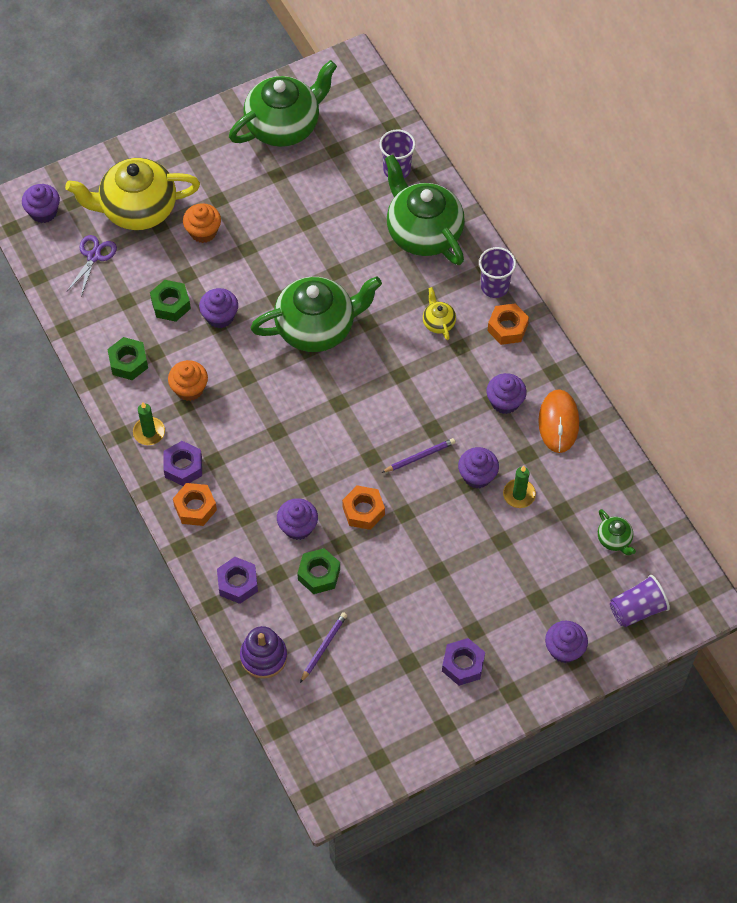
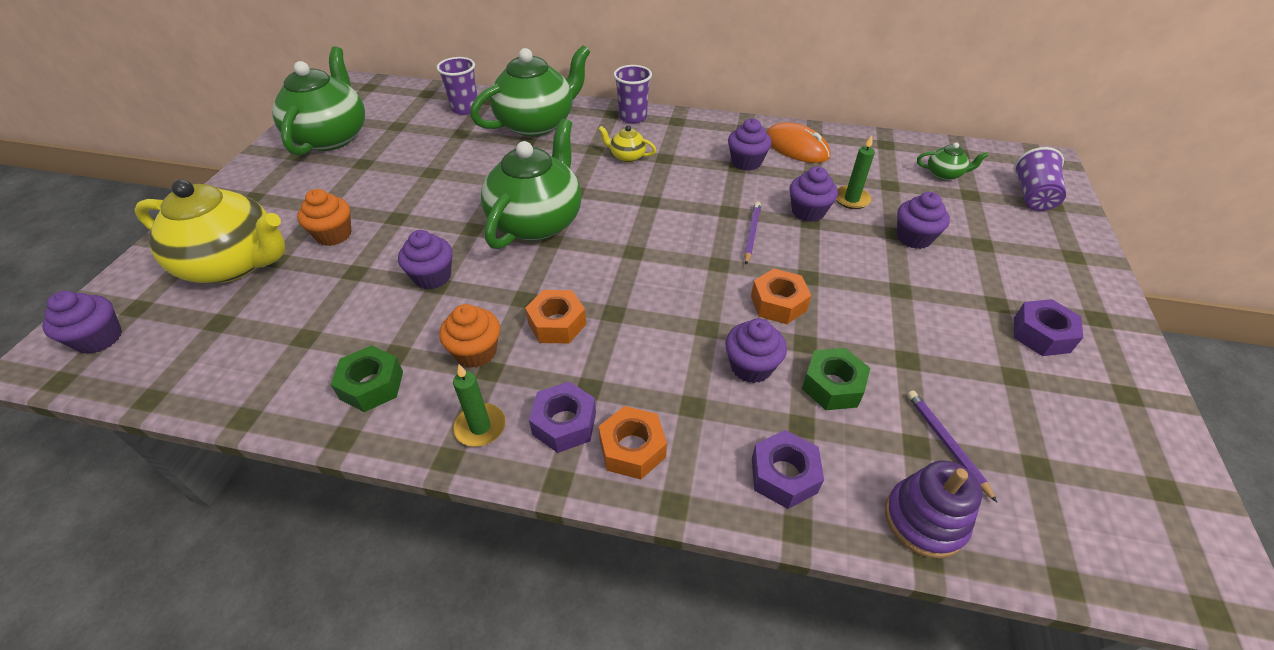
camera: 50 degrees left, 15 degrees down
(94, 256) = (216, 330): purple scissors -> none
(137, 209) = (234, 263): yellow teapot -> yellow teapot turned 105 degrees counterclockwise
(171, 304) = (364, 304): green nut -> none
(423, 232) = (536, 123): green teapot -> green teapot turned 135 degrees clockwise
(507, 328) = (677, 129): orange nut -> orange nut (557, 324)
(564, 649) = (1057, 256): purple cupcake -> purple cupcake (914, 238)

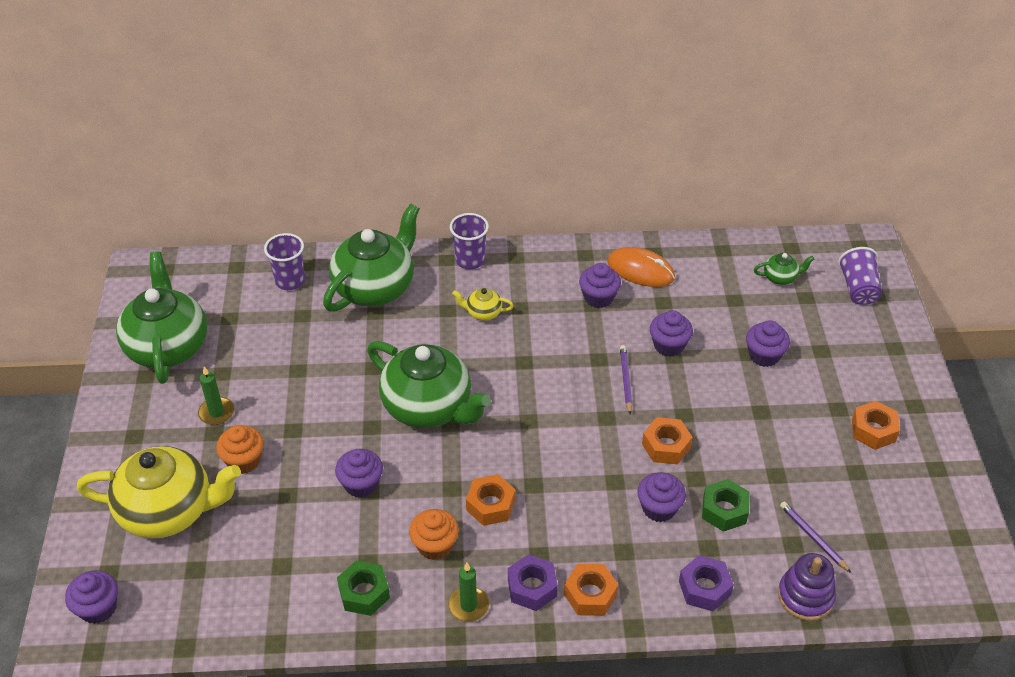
camera: 15 degrees left, 0 degrees up
(537, 221) = (428, 407): green teapot -> green teapot turned 120 degrees clockwise
(851, 199) = (704, 323): green candle -> green candle (216, 412)
(1041, 335) = (873, 430): purple nut -> orange nut

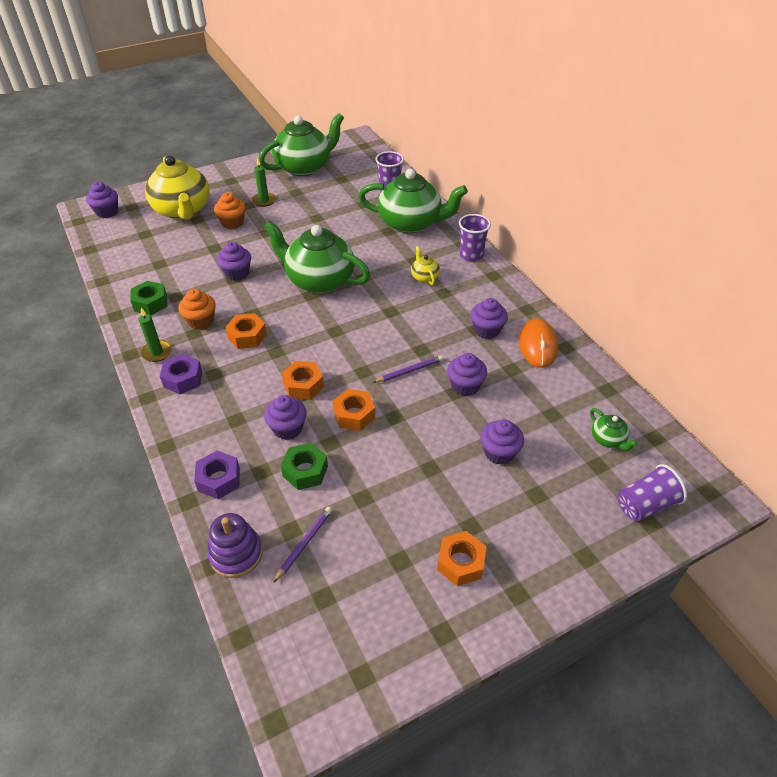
camera: 65 degrees right, 0 degrees up
(428, 407) = (319, 280): green teapot -> green teapot turned 105 degrees clockwise
(590, 595) = (188, 412): orange nut -> orange nut (303, 385)

